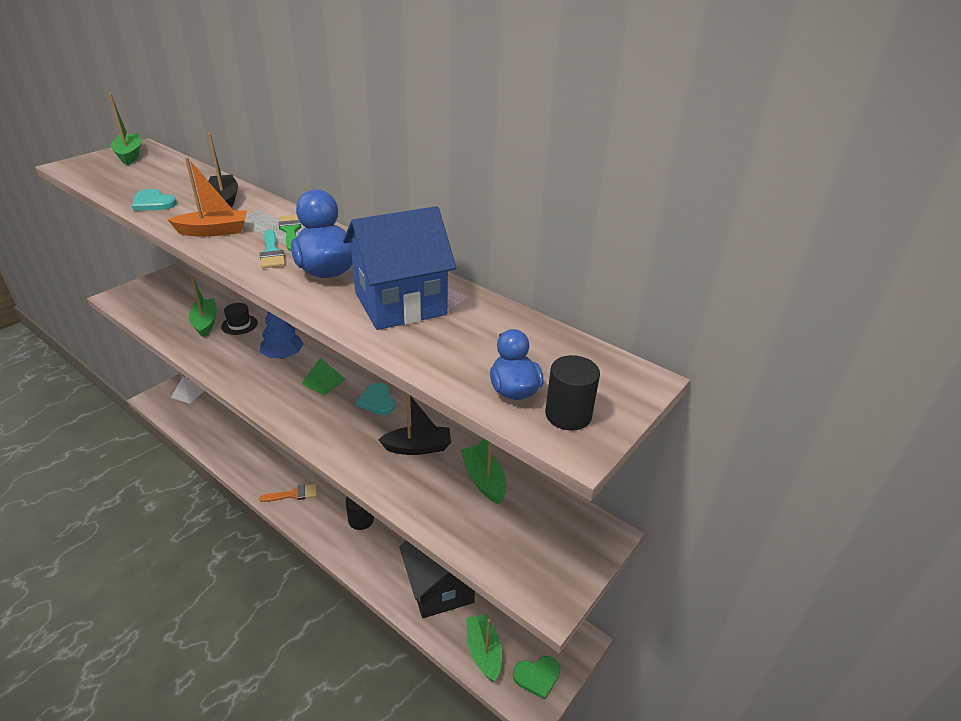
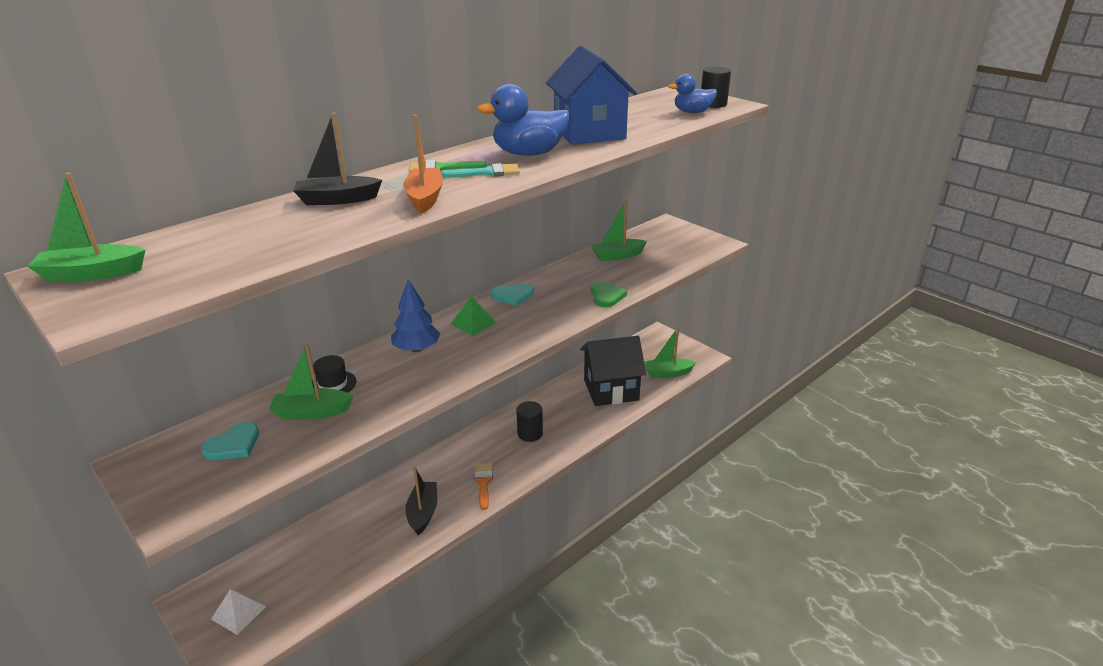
camera: 80 degrees left, 5 degrees down
(153, 203) = (318, 235): turquoise heart -> turquoise heart (233, 444)
(418, 447) = (578, 279): black boat -> black boat (423, 513)
(537, 676) = (685, 353): green heart -> green heart (606, 296)

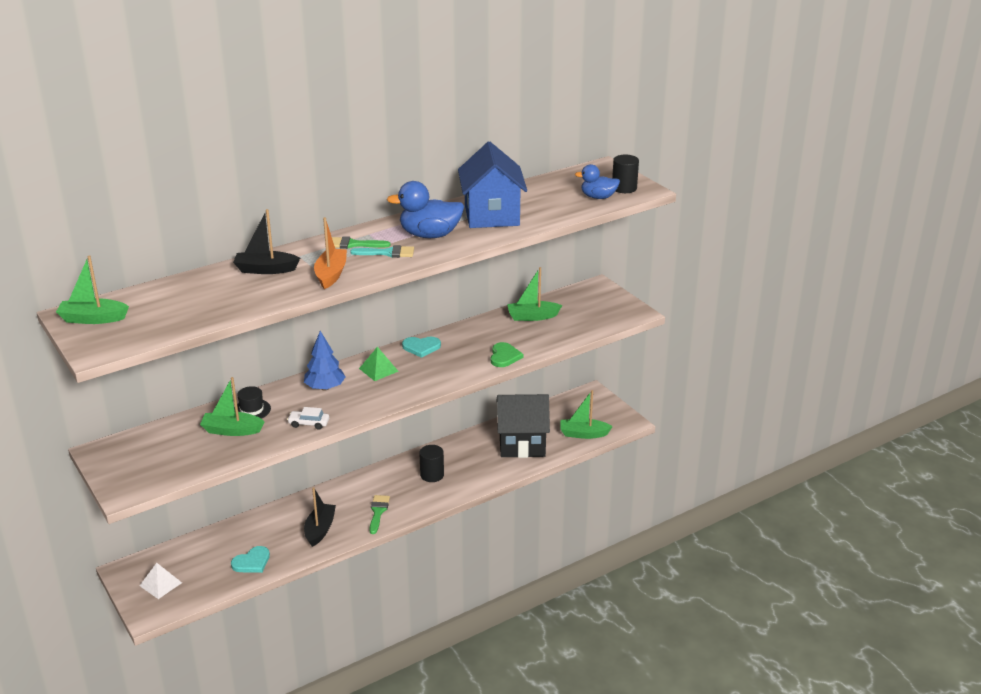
camera: 10 degrees right, 0 degrees up
(233, 444) = (171, 448): turquoise heart -> turquoise heart (252, 562)
(408, 392) = (309, 423): none -> white car
(483, 482) = (378, 512): orange brush -> green brush

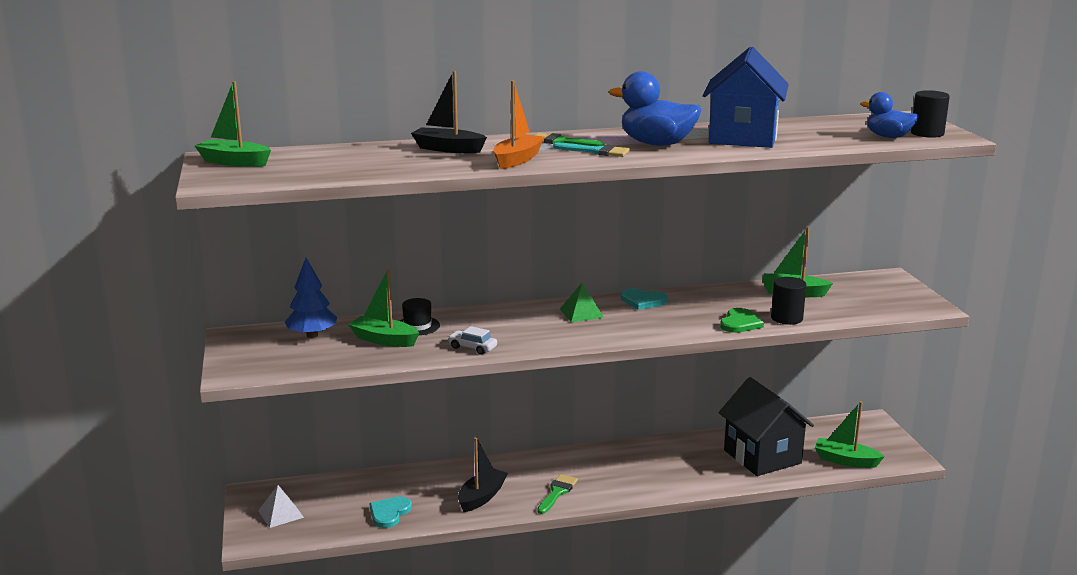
camera: 20 degrees right, 10 degrees down
(252, 562) = (389, 513): turquoise heart -> turquoise heart turned 135 degrees clockwise
(325, 387) = (511, 319): blue tree -> blue tree (312, 335)
(432, 475) = (638, 468): black cylinder -> black cylinder (786, 318)
(522, 444) = (762, 456): black house -> black house turned 45 degrees clockwise

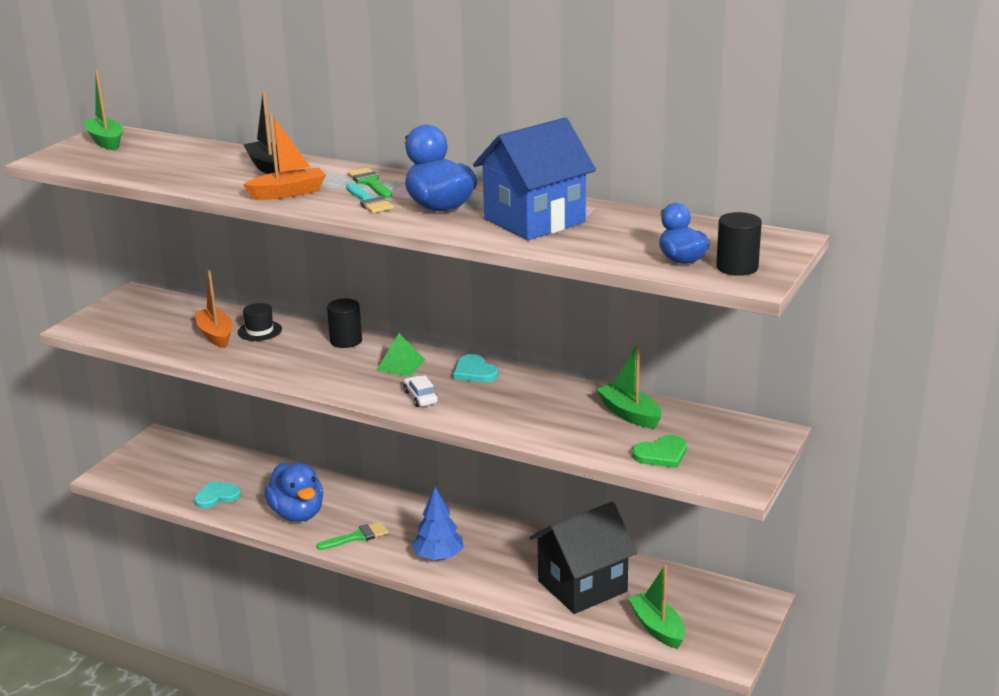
camera: 40 degrees right, 5 degrees up
(280, 514) = (151, 463): white pyramid -> none
(312, 335) = (179, 312): blue tree -> blue tree (438, 556)
(384, 340) = (215, 335): green boat -> orange boat
(472, 347) = (261, 366): white car -> white car (420, 397)
(481, 497) = (297, 513): black boat -> blue duck
(740, 323) = (513, 426): green heart -> green heart (661, 454)
(762, 456) = (582, 586): black house -> black house turned 45 degrees clockwise
(786, 318) = (566, 438): black cylinder -> black cylinder (346, 341)

